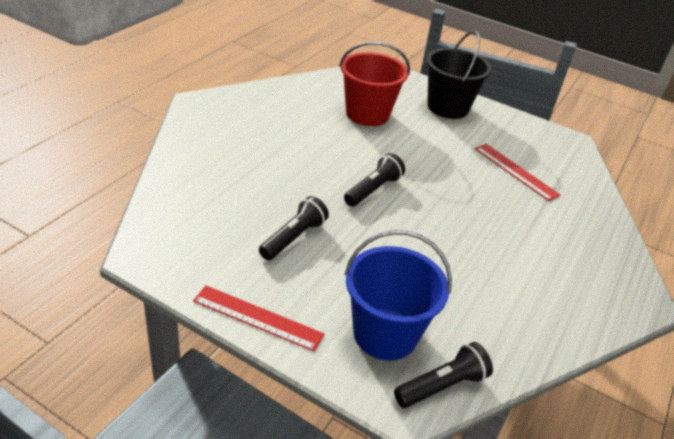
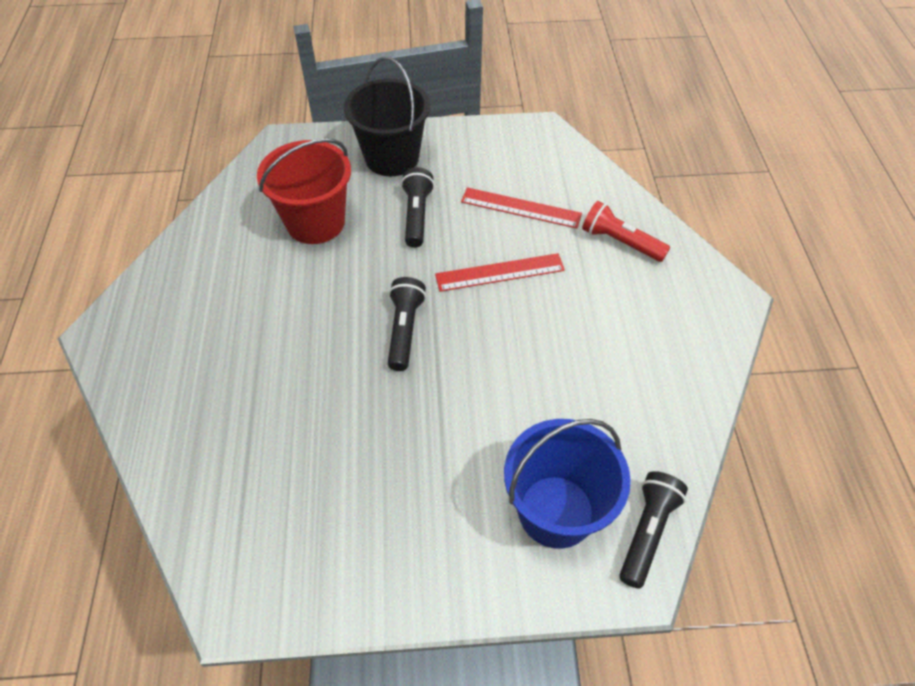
camera: 30 degrees left, 15 degrees up
(257, 317) = (424, 590): red ruler -> red ruler (500, 272)
(294, 238) = (376, 456): black flashlight -> black flashlight (417, 215)
(577, 224) = (620, 242): none -> red flashlight

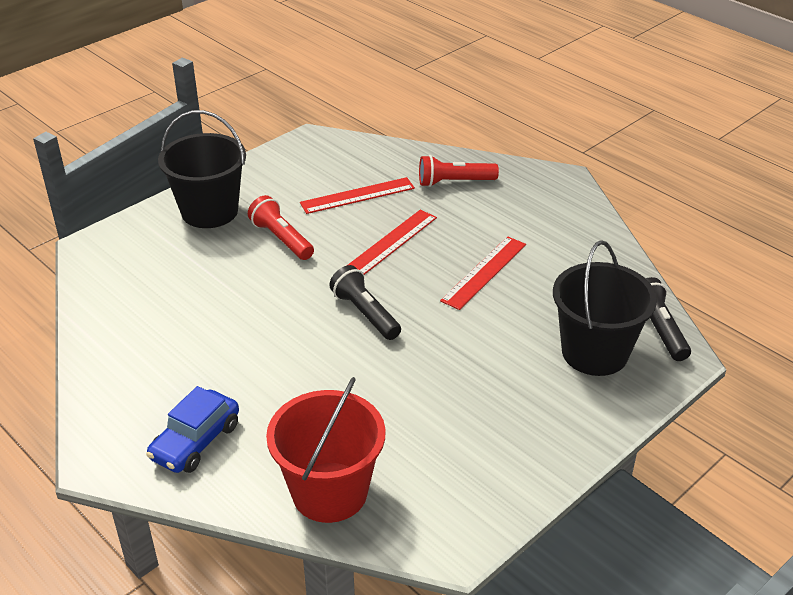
camera: 40 degrees left, 15 degrees down
(170, 363) = (196, 441): none -> blue car
(315, 222) = (199, 285): red bucket -> red bucket (329, 492)
(417, 215) = (281, 239): black flashlight -> red flashlight
(547, 354) = (484, 272): none -> red ruler
(556, 511) = (594, 352): blue bucket -> black bucket

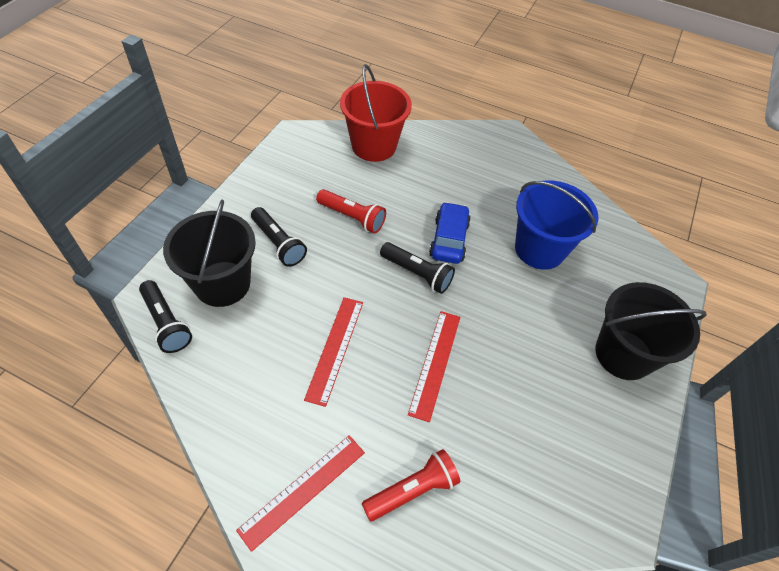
camera: 155 degrees right, 15 degrees up
(196, 441) = (467, 155): blue car -> blue car (449, 239)
(205, 305) = (539, 249): none -> blue bucket
(281, 239) = (534, 337): red flashlight -> red flashlight (352, 217)
(357, 195) = (504, 426): red ruler -> red ruler (303, 490)
(519, 380) = (278, 243): none -> black flashlight

